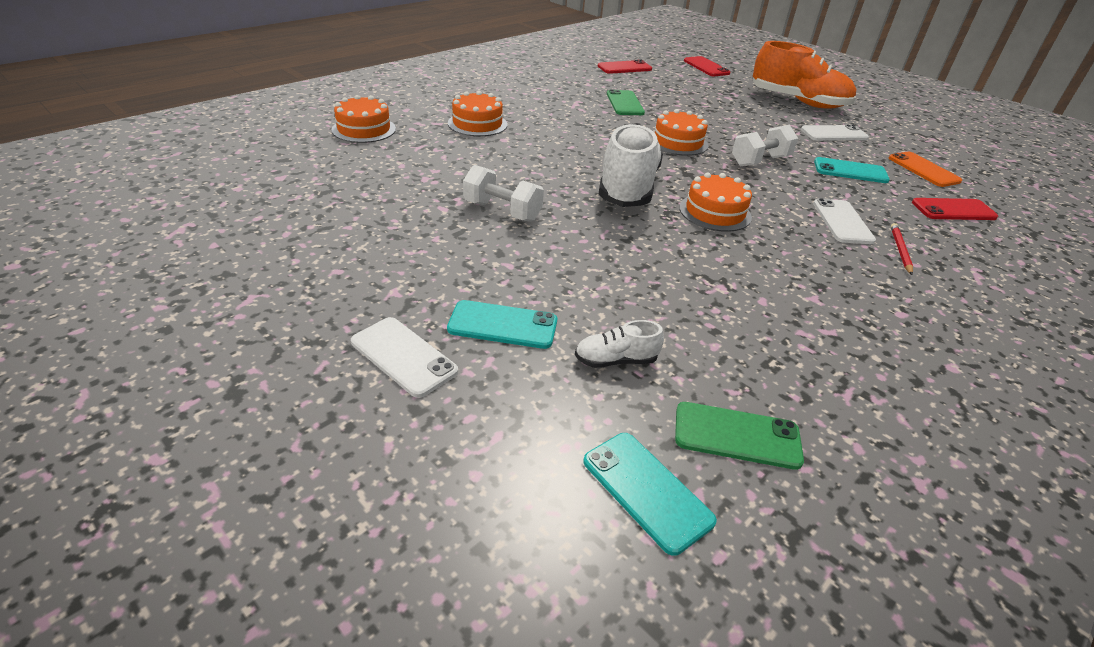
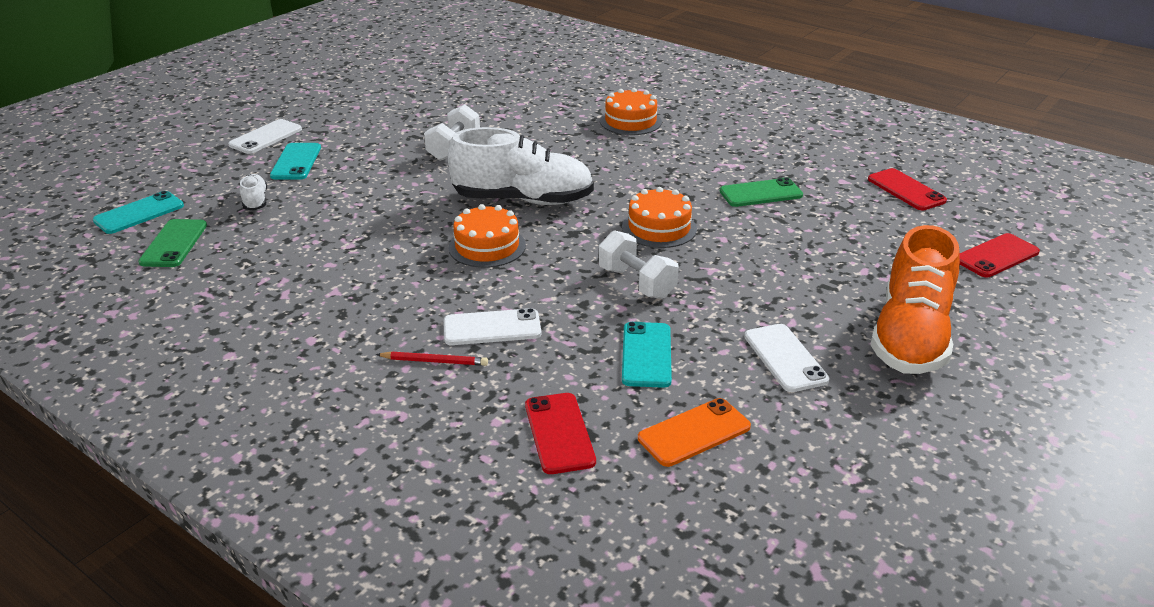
camera: 85 degrees right, 5 degrees down
(364, 129) = (583, 81): orange cake -> none

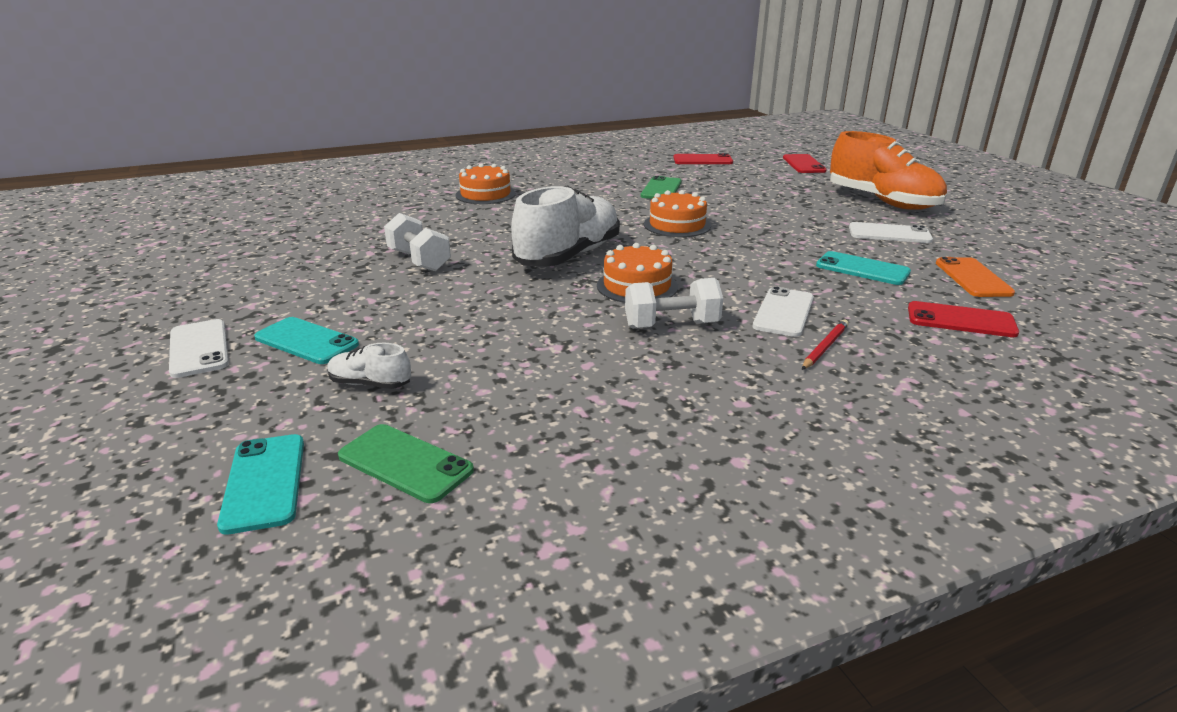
camera: 60 degrees left, 5 degrees down
(636, 283) = (754, 249): white dumbbell -> white dumbbell (671, 325)

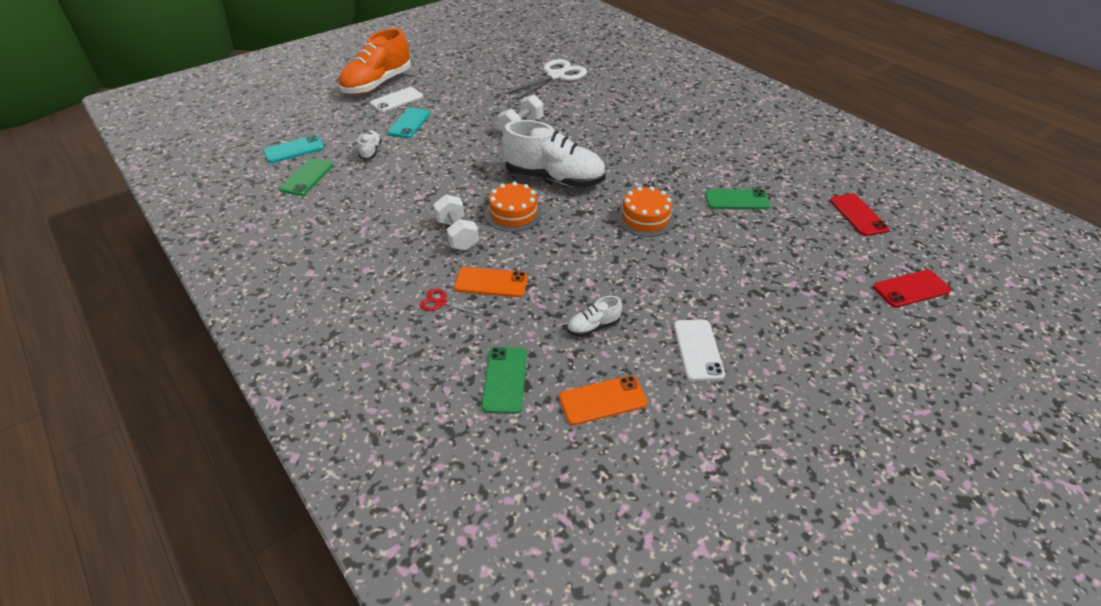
camera: 75 degrees right, 15 degrees up
(300, 227) = (556, 76): none -> white scissors
(485, 194) = (660, 121): orange cake -> none
(783, 312) = (491, 283): white phone -> orange phone
(824, 347) = (441, 303): red pencil -> red scissors
(862, 269) = (593, 326): turquoise phone -> white shoe
(882, 201) = (807, 350): orange shoe -> orange shoe (377, 84)
(961, 320) = (505, 380): red phone -> green phone

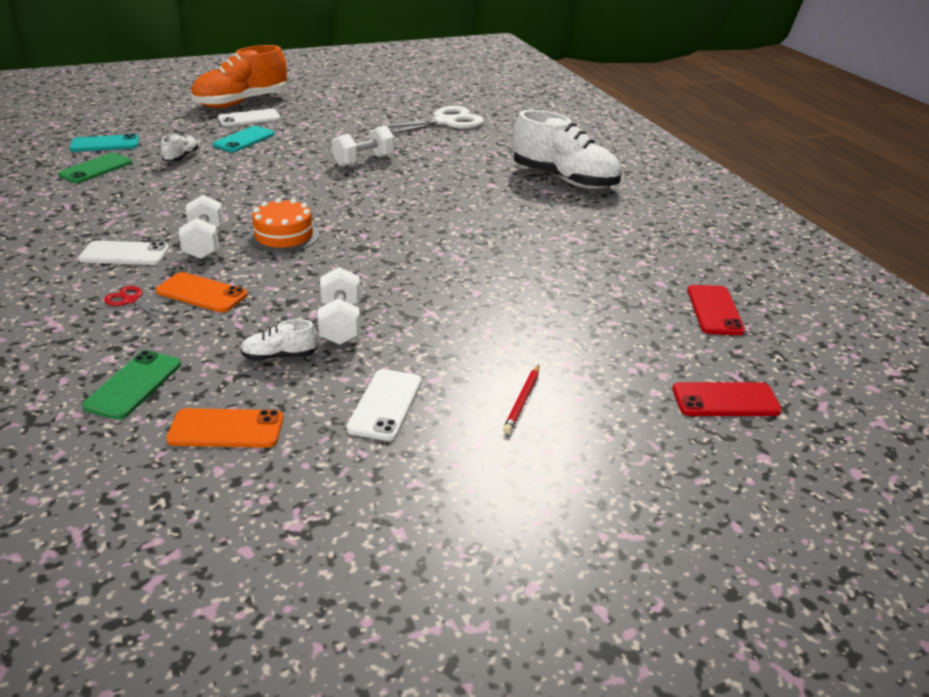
camera: 15 degrees right, 10 degrees down
(400, 259) = (124, 254): none -> white phone
(554, 178) = (359, 212): white shoe -> white shoe (564, 179)
(616, 286) = (341, 324): none -> white dumbbell
(645, 218) = (434, 266): orange cake -> none
(737, 200) = (564, 268): green phone -> none
(786, 322) = (522, 401): none -> red pencil

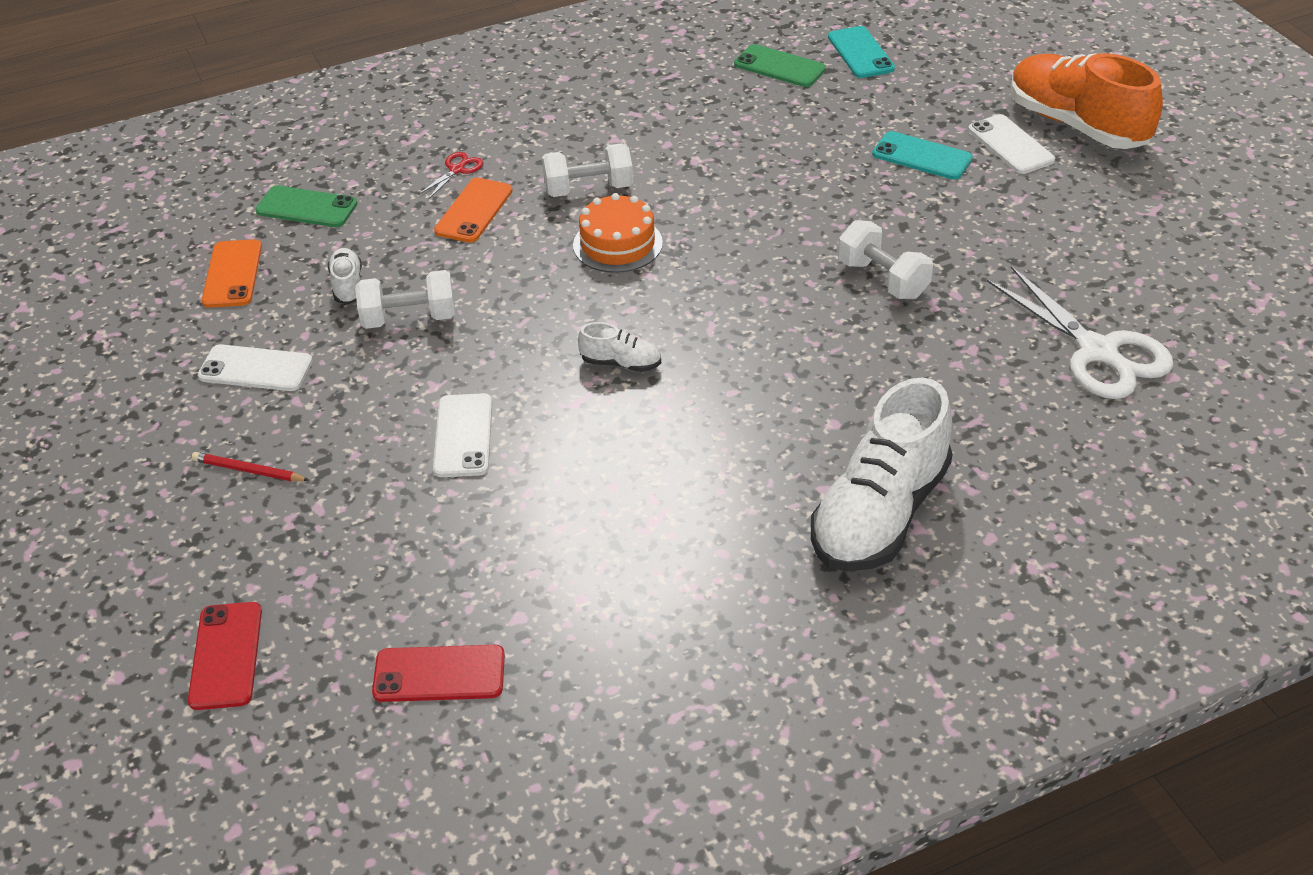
camera: 90 degrees right, 10 degrees up
(124, 254) = (557, 142): white phone -> white phone (463, 436)
(181, 157) = (837, 119): white shoe -> white shoe (621, 363)

